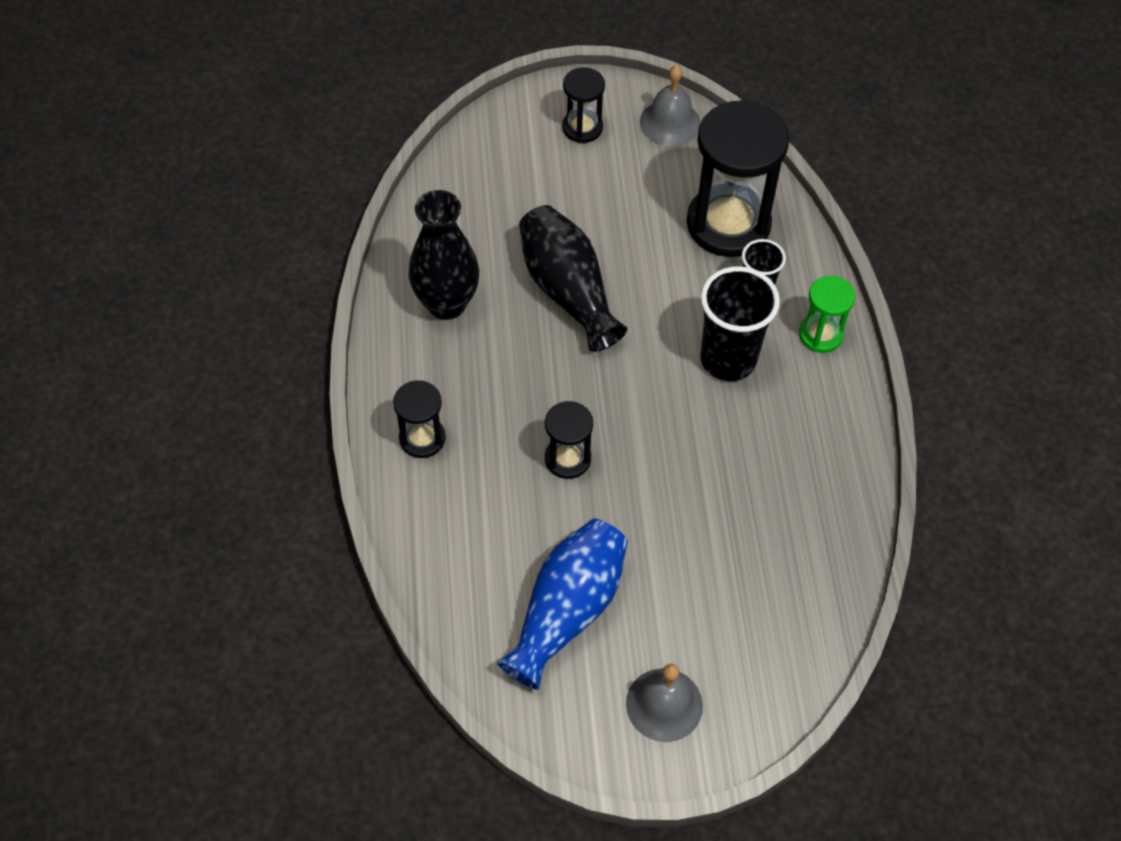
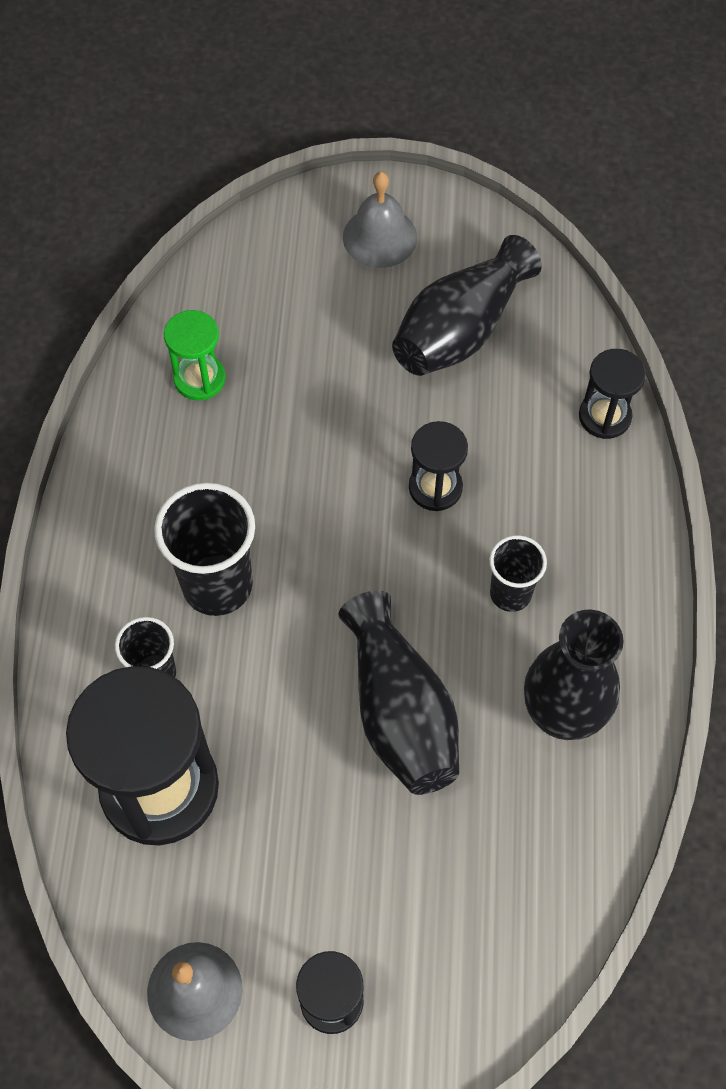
camera: 170 degrees left, 5 degrees up
(422, 438) = (602, 534): black hourglass -> black hourglass (604, 416)
(494, 383) = (510, 593): none -> black cup
(567, 611) = (460, 330): blue vase -> black vase
(820, 334) = (92, 602): green hourglass -> green hourglass (199, 378)

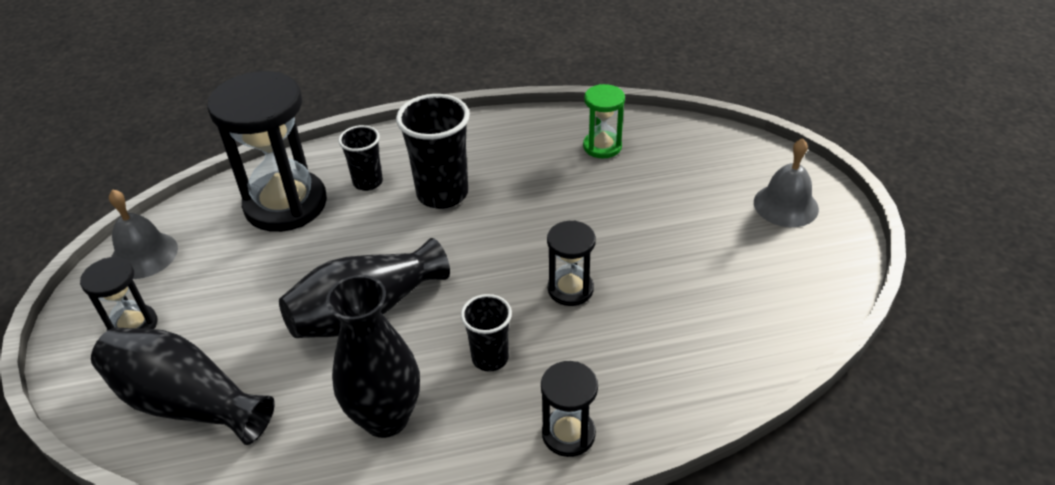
camera: 75 degrees right, 20 degrees down
(460, 330) = (728, 271): black vase -> black vase (187, 402)
(604, 416) = (698, 389): black hourglass -> black hourglass (568, 434)

